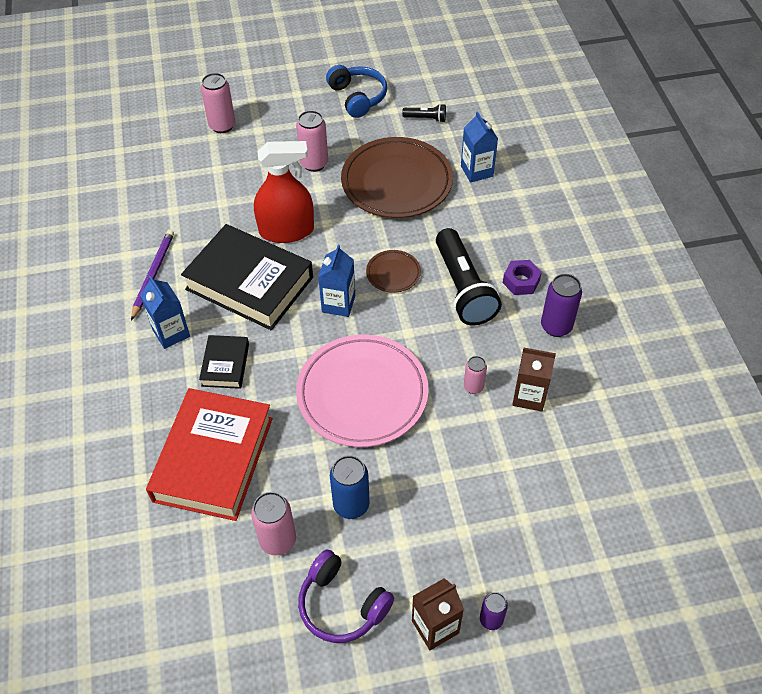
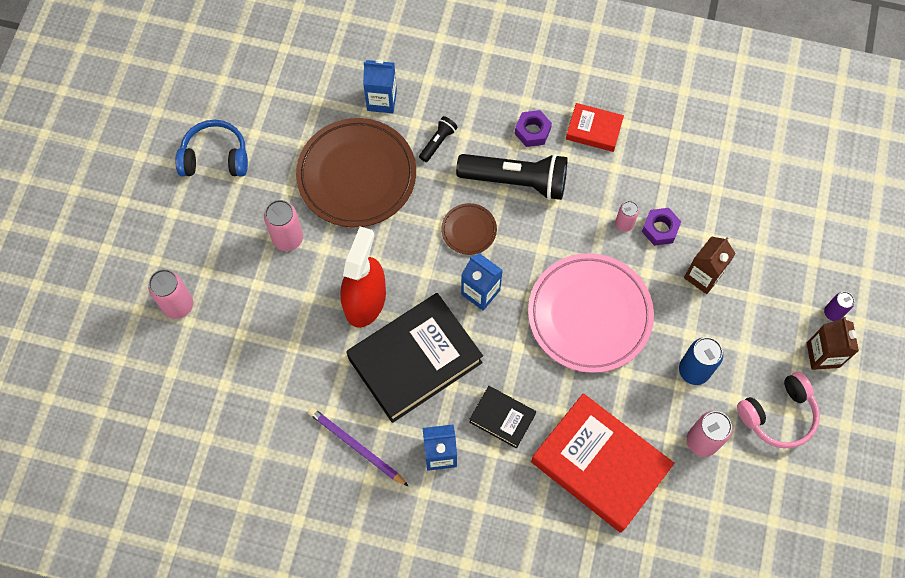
camera: 65 degrees left, 15 degrees up
(342, 605) = (778, 415): purple headphones -> pink headphones
(426, 118) = (285, 109): black flashlight -> black flashlight (438, 142)
(487, 419) = (660, 229): none -> purple nut
(529, 396) = (653, 187): brown carton -> brown carton (703, 276)
(556, 326) = (594, 130): purple can -> red book

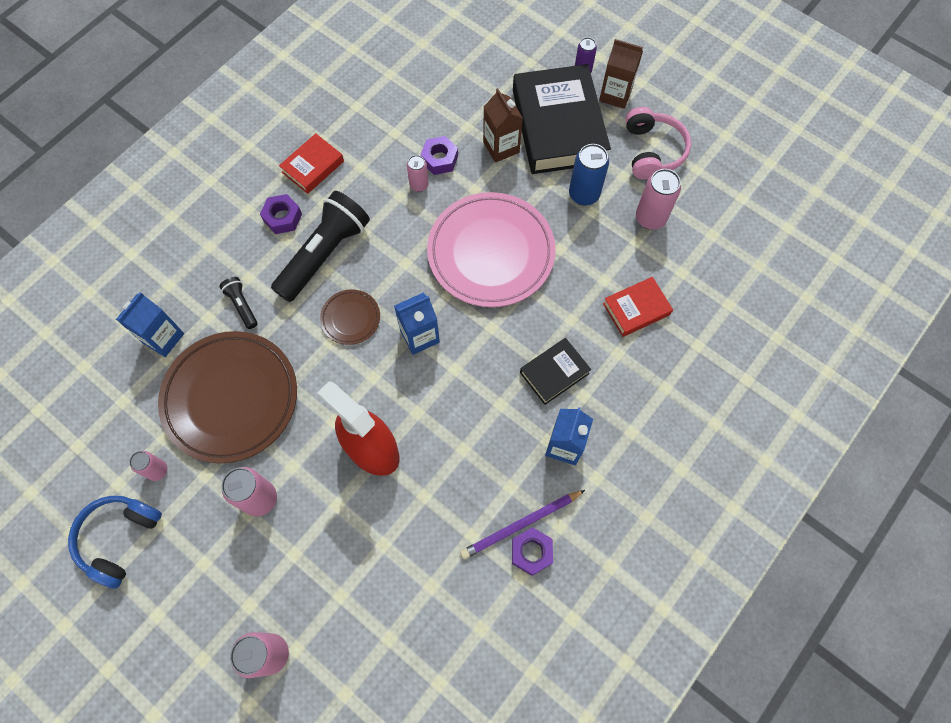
camera: 65 degrees left, 0 degrees up
(276, 155) = (157, 470): none -> pink can
(337, 465) = (531, 552): none -> purple nut
(415, 360) = (458, 428): black book -> black book (558, 126)
(600, 465) = (636, 309): red book -> red book, size x0.49

